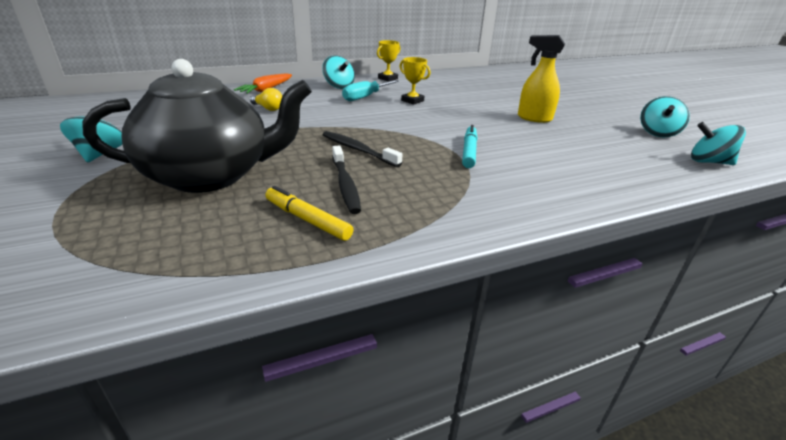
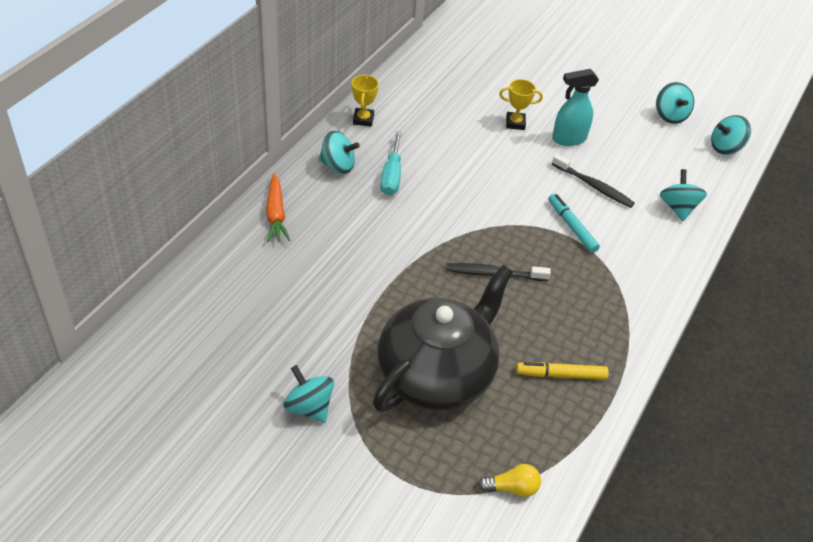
camera: 40 degrees left, 15 degrees up
(268, 108) = (334, 252): yellow light bulb -> yellow light bulb (512, 488)
(345, 185) = (539, 324): black toothbrush -> black toothbrush (593, 186)
(412, 101) = (441, 160): yellow trophy -> yellow trophy (515, 123)
(534, 118) = (568, 139): yellow spray bottle -> turquoise spray bottle
(602, 175) = (677, 208): none -> turquoise spinning top

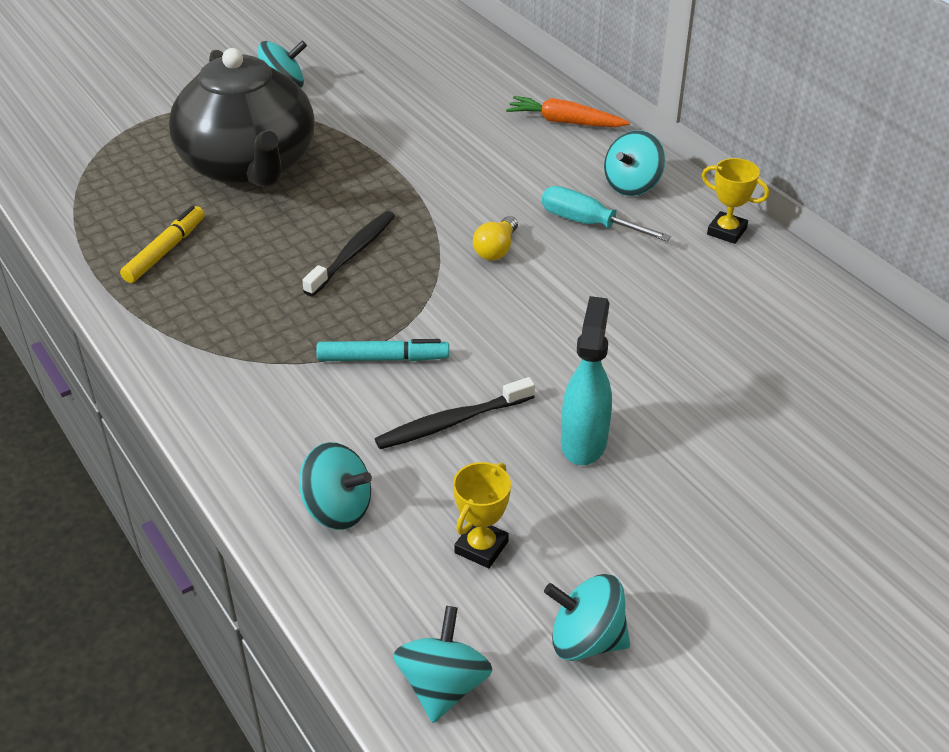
camera: 120 degrees right, 5 degrees down
(512, 488) = (80, 171): yellow light bulb -> yellow light bulb (496, 249)
(515, 123) = (654, 390): yellow trophy -> yellow trophy (481, 547)

